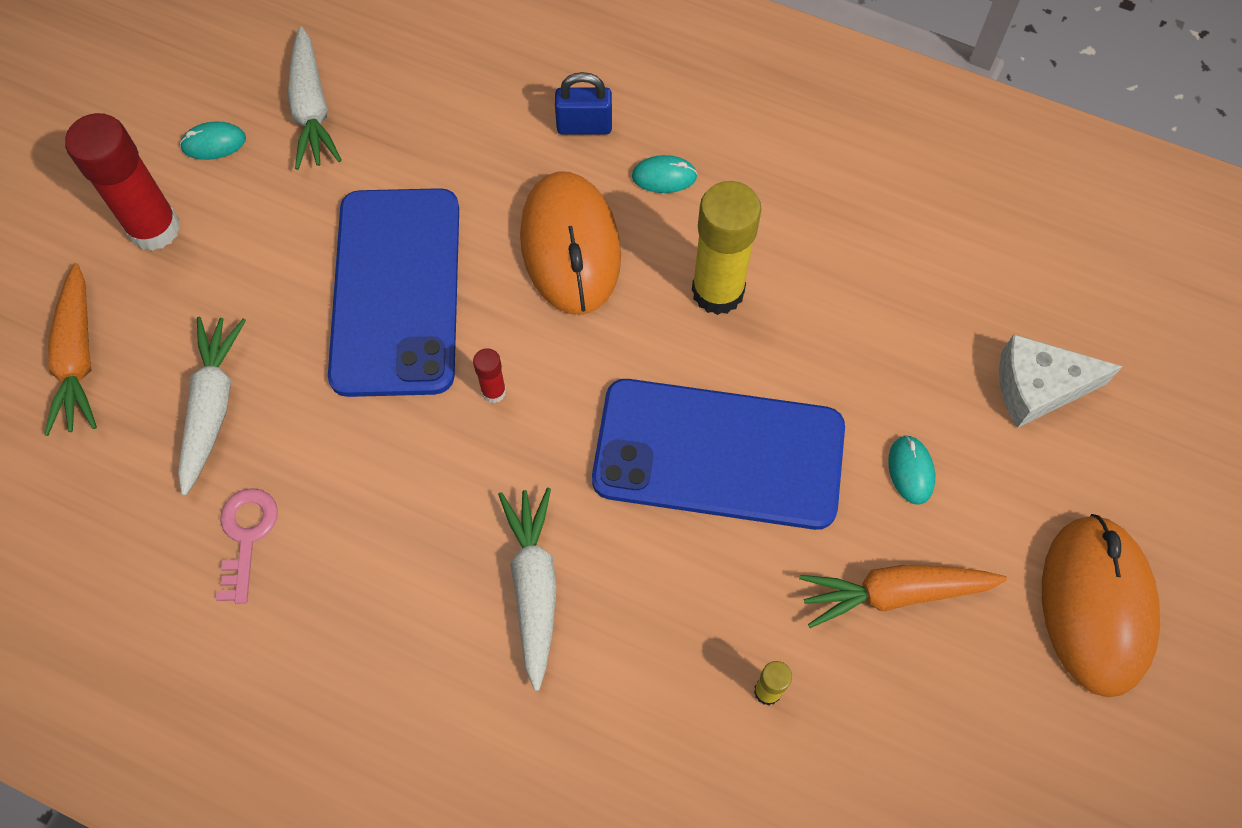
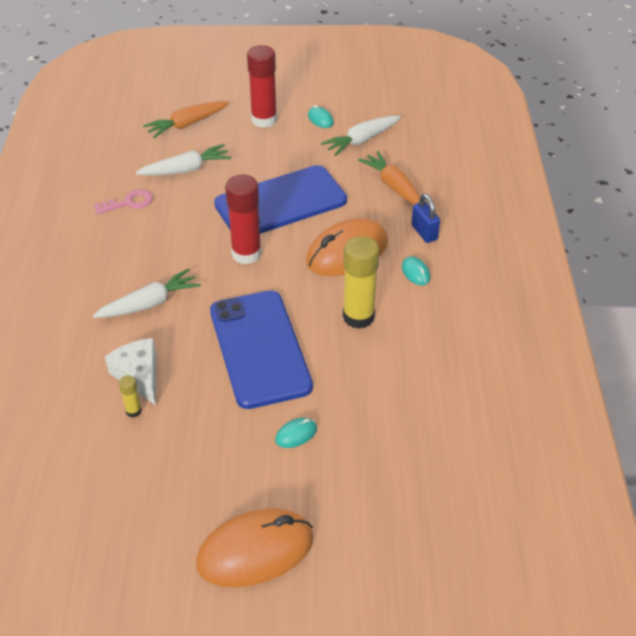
camera: 65 degrees right, 20 degrees down
(493, 391) = (246, 254): red glue stick -> red glue stick, size x2.20
(894, 593) = (215, 449): orange carrot -> orange carrot (393, 186)
(1038, 388) = (388, 481): white cheese -> white cheese (139, 376)

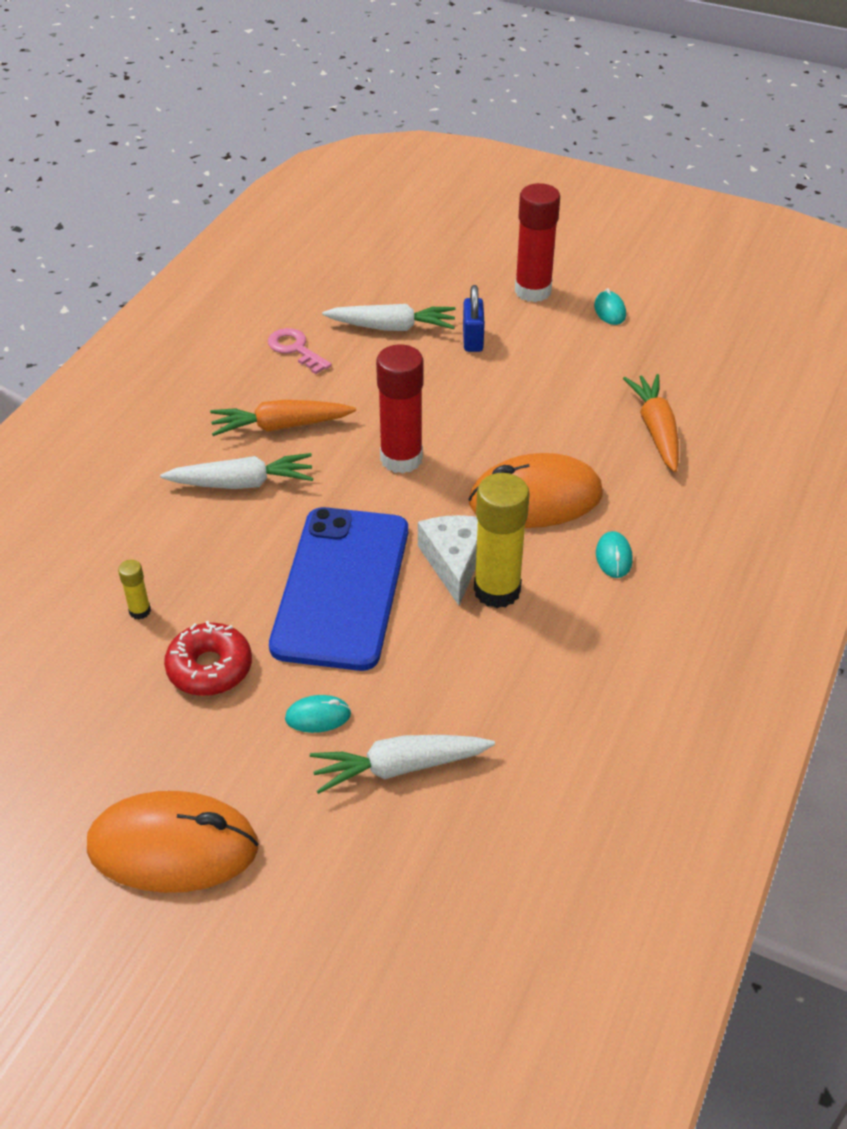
camera: 25 degrees right, 0 degrees up
(129, 203) = (296, 349): pink key -> pink key turned 135 degrees counterclockwise
(139, 376) = (174, 569): white cheese -> white cheese (454, 562)
(187, 124) = (429, 270): orange carrot -> orange carrot (280, 426)
(206, 430) = (210, 668): none -> red donut
(281, 202) = (487, 406): blue phone -> none
(361, 140) = (649, 354): white carrot -> white carrot (399, 767)
(424, 232) = (660, 506): blue padlock -> blue padlock (472, 340)

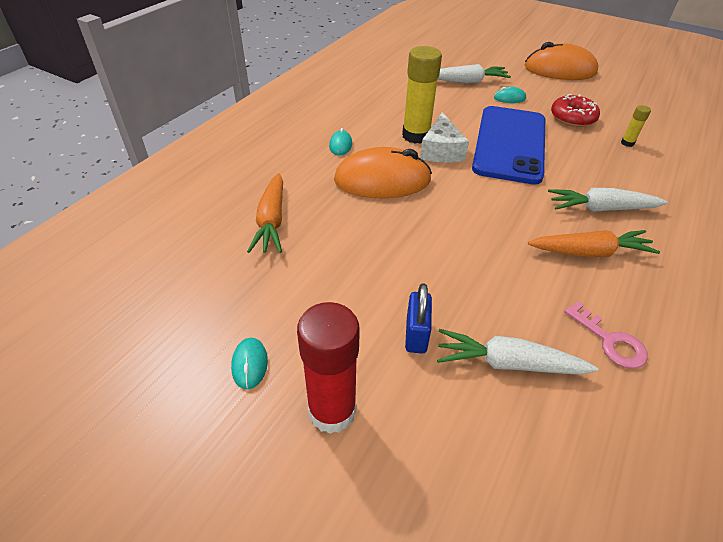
camera: 175 degrees left, 0 degrees up
(401, 459) = (481, 216): red glue stick -> none

